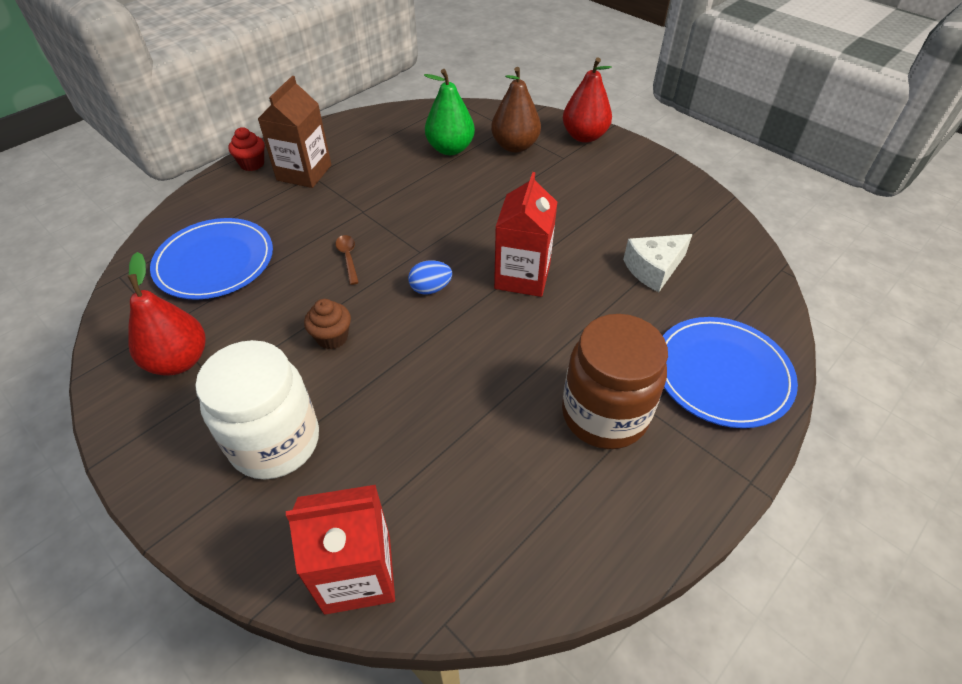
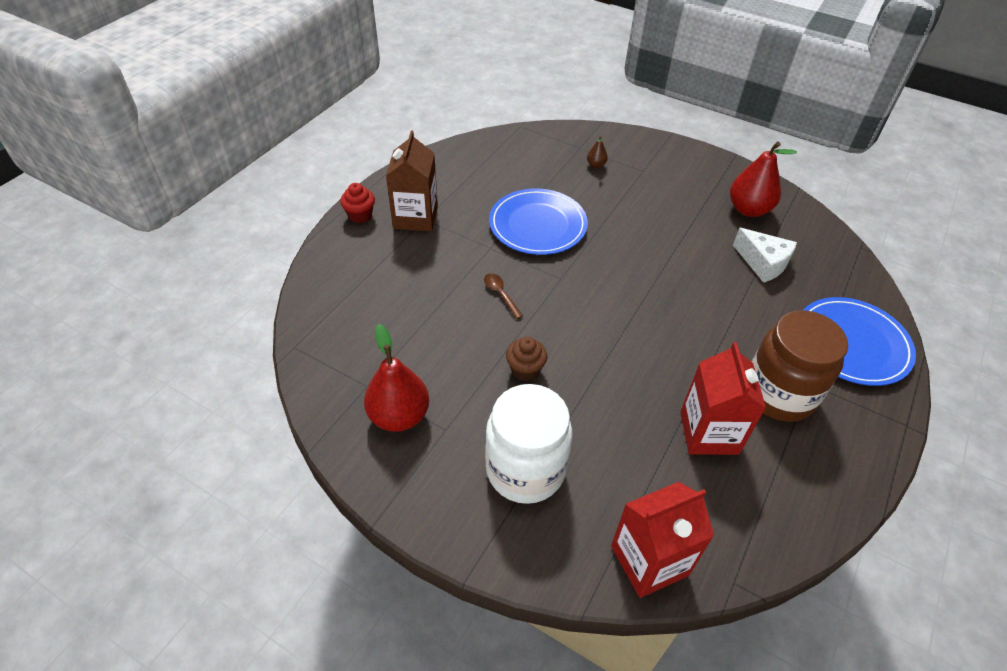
camera: 15 degrees left, 0 degrees up
(215, 262) = (379, 318): blue plate -> blue plate (537, 225)
(430, 289) = (588, 311): blue egg -> none
(450, 149) = (539, 175): green pear -> none
(515, 146) = (596, 165): brown pear -> brown pear, size x0.45
(522, 276) = (660, 287): red carton -> red carton (709, 432)
(584, 136) = (652, 147): red pear -> red pear (748, 209)
(654, 269) = (763, 263): white cheese -> white cheese turned 90 degrees counterclockwise

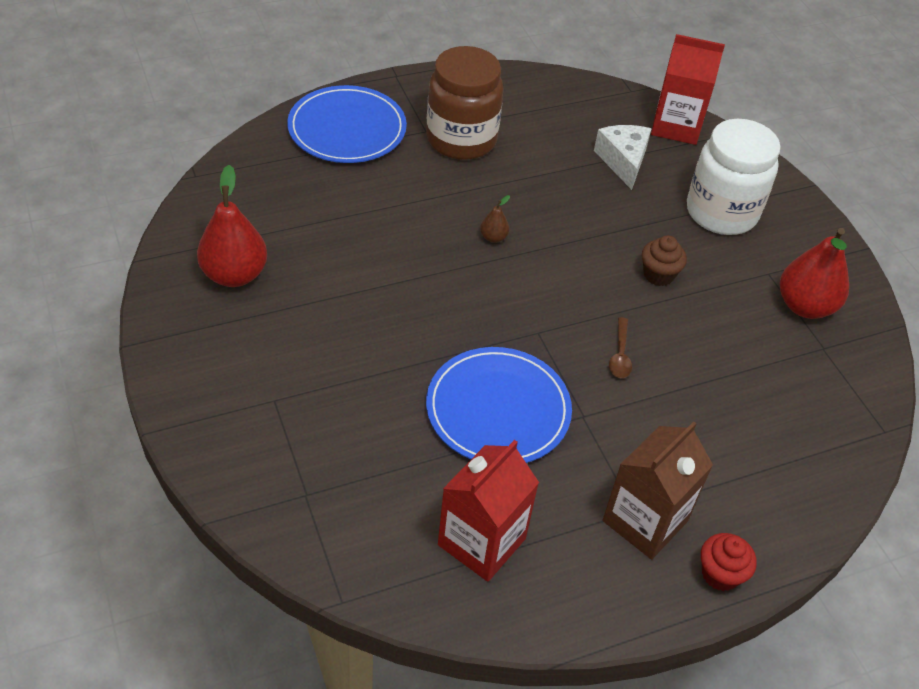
camera: 145 degrees left, 0 degrees up
(596, 165) = (323, 449): brown pear -> brown pear (493, 237)
(709, 432) = (550, 152): red carton -> red carton (481, 542)
(763, 263) = (313, 221): white cheese -> white cheese (623, 161)

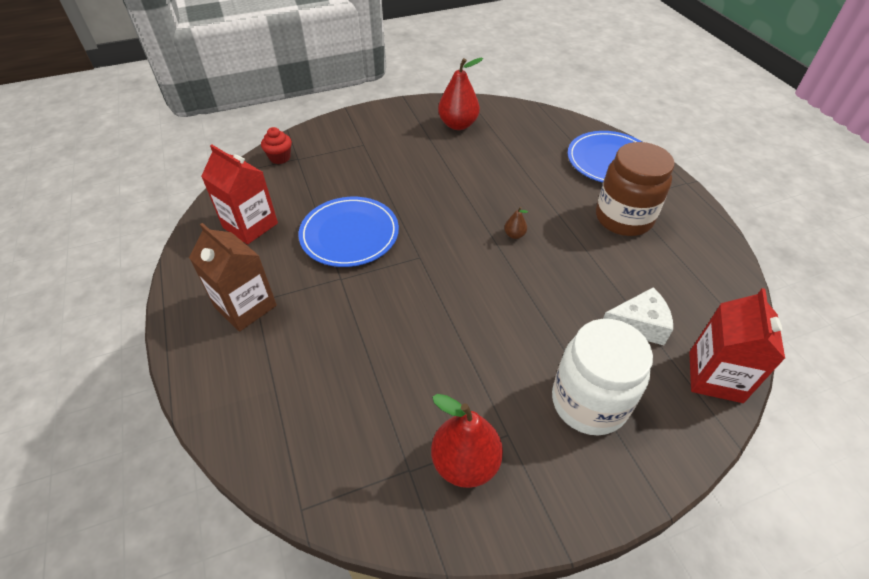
camera: 95 degrees right, 0 degrees up
(620, 355) = (398, 304): brown spoon -> none
(658, 275) = (491, 338): brown cupcake -> none
(720, 574) = (191, 346): red cupcake -> red cupcake (280, 158)

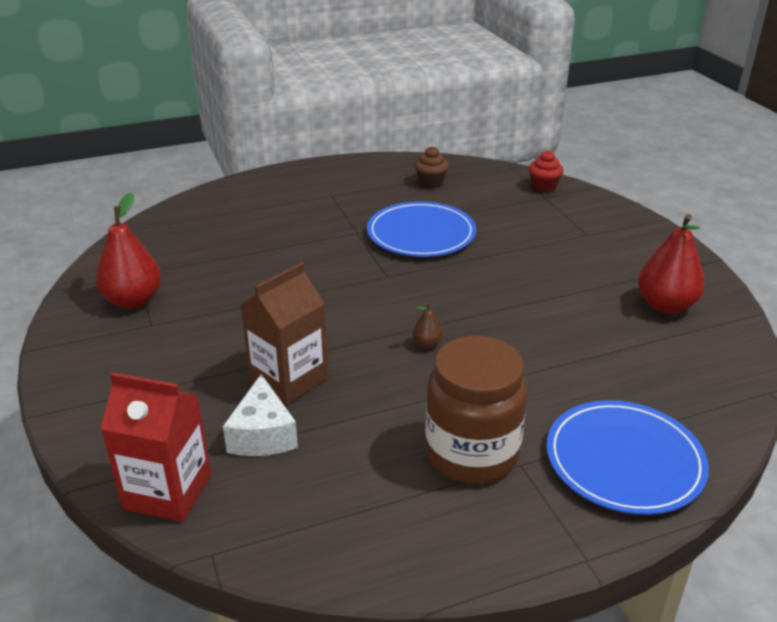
camera: 90 degrees right, 15 degrees down
(245, 306) = (326, 191): brown carton -> brown carton (289, 379)
(250, 225) = (431, 183): red carton -> brown cupcake
(589, 402) = (167, 379): white jar -> none

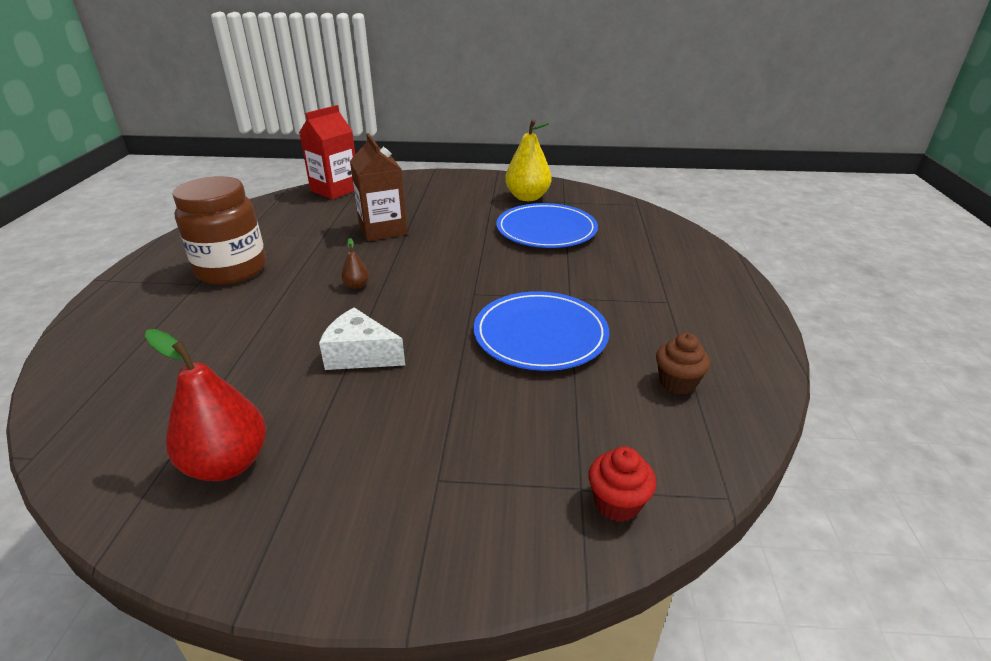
camera: 115 degrees right, 0 degrees up
(133, 300) = (527, 197): red pear -> yellow pear
(262, 434) = (343, 215): white cheese -> white cheese (360, 355)
(624, 460) = (130, 325): blue plate -> blue plate (546, 230)

